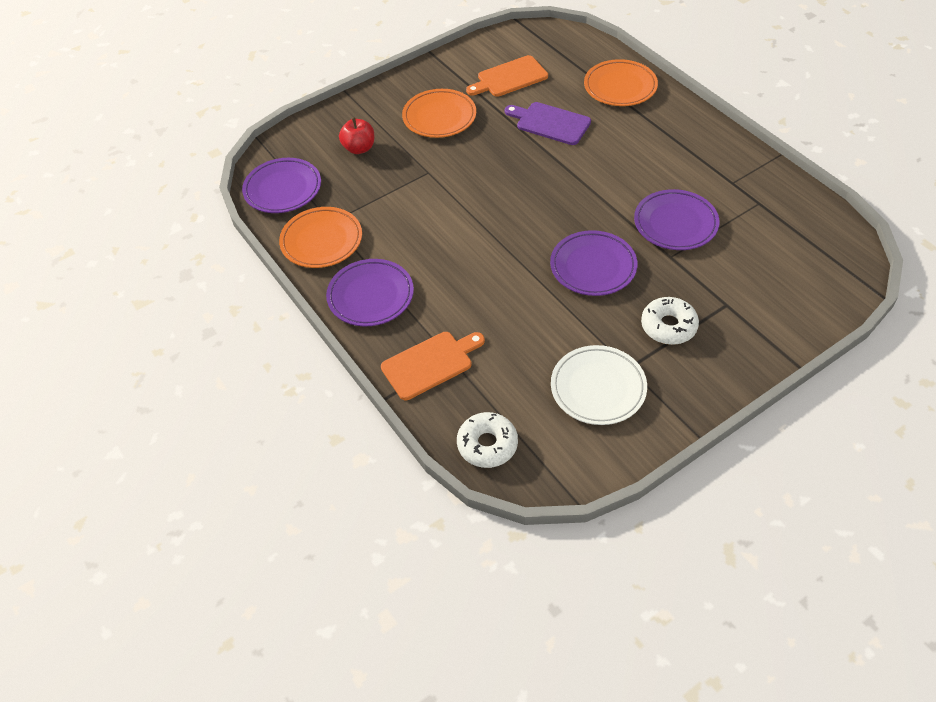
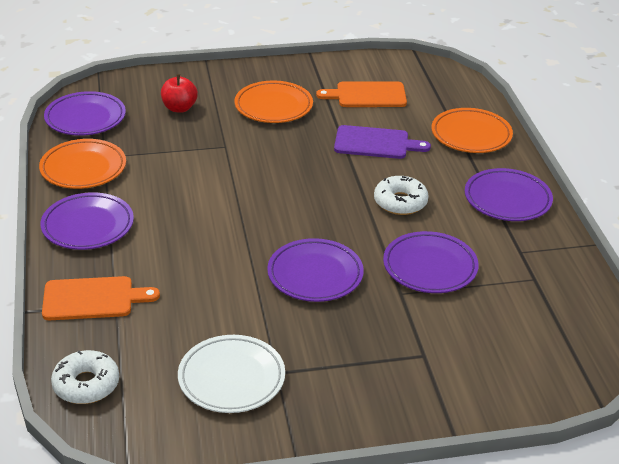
camera: 20 degrees right, 15 degrees down
(550, 123) = (375, 143): purple cutting board -> purple cutting board turned 135 degrees clockwise
(668, 326) = (347, 352): white donut -> white donut (400, 202)
(690, 138) = (507, 199): none -> purple plate

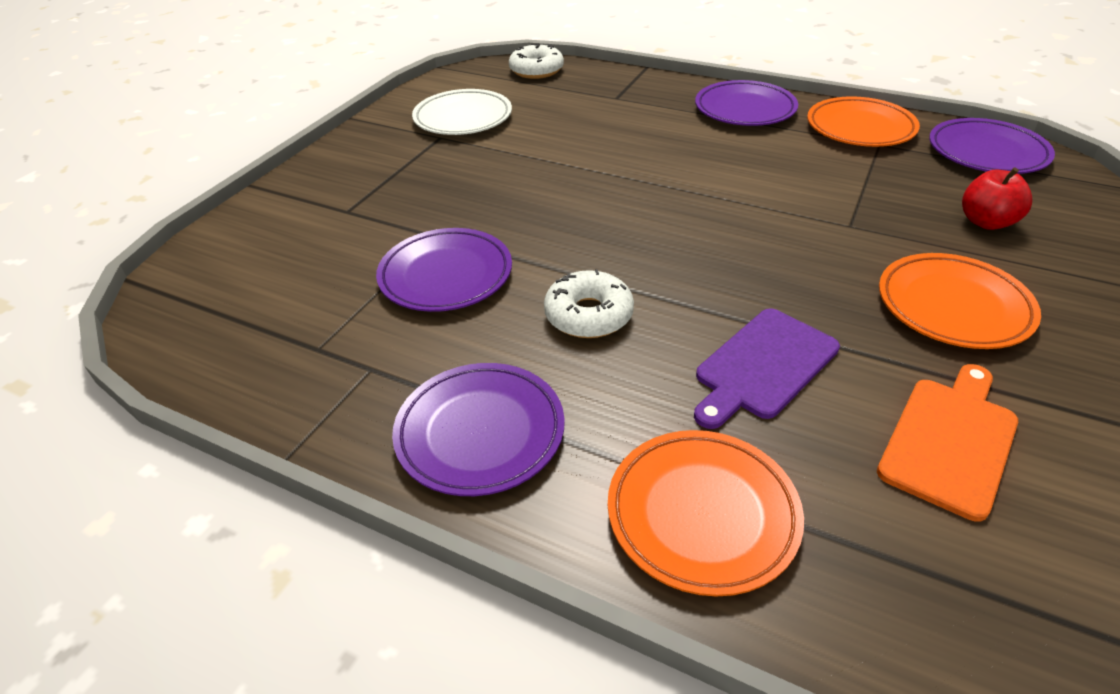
camera: 130 degrees right, 5 degrees up
(93, 299) = (631, 91): orange cutting board -> none
(315, 275) = (531, 197): purple plate -> none

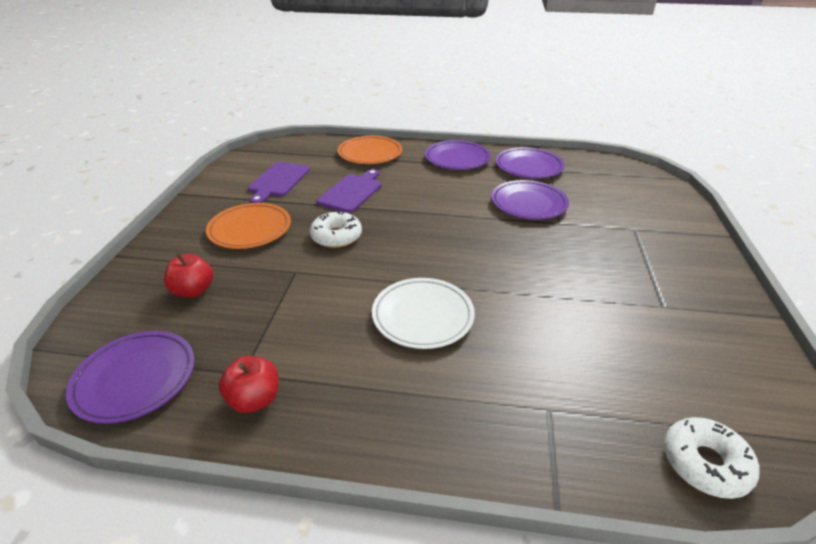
camera: 160 degrees right, 5 degrees down
(463, 118) = (676, 336): white plate -> white plate (422, 316)
(588, 315) = (440, 198): white donut -> white donut (336, 236)
(744, 109) = (386, 414): purple plate -> purple plate (528, 167)
(860, 128) = (254, 399): orange plate -> red apple
(950, 440) = (278, 181): orange cutting board -> purple cutting board

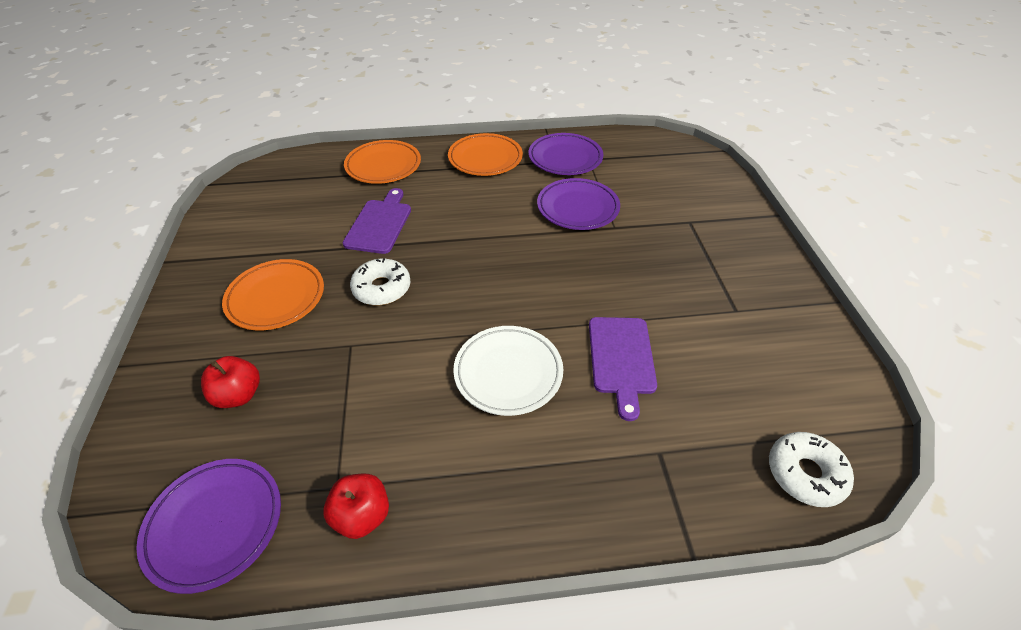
camera: 15 degrees left, 10 degrees up
(278, 181) = (285, 222): purple cutting board -> purple cutting board (621, 359)
(457, 159) = (485, 159): purple plate -> orange plate

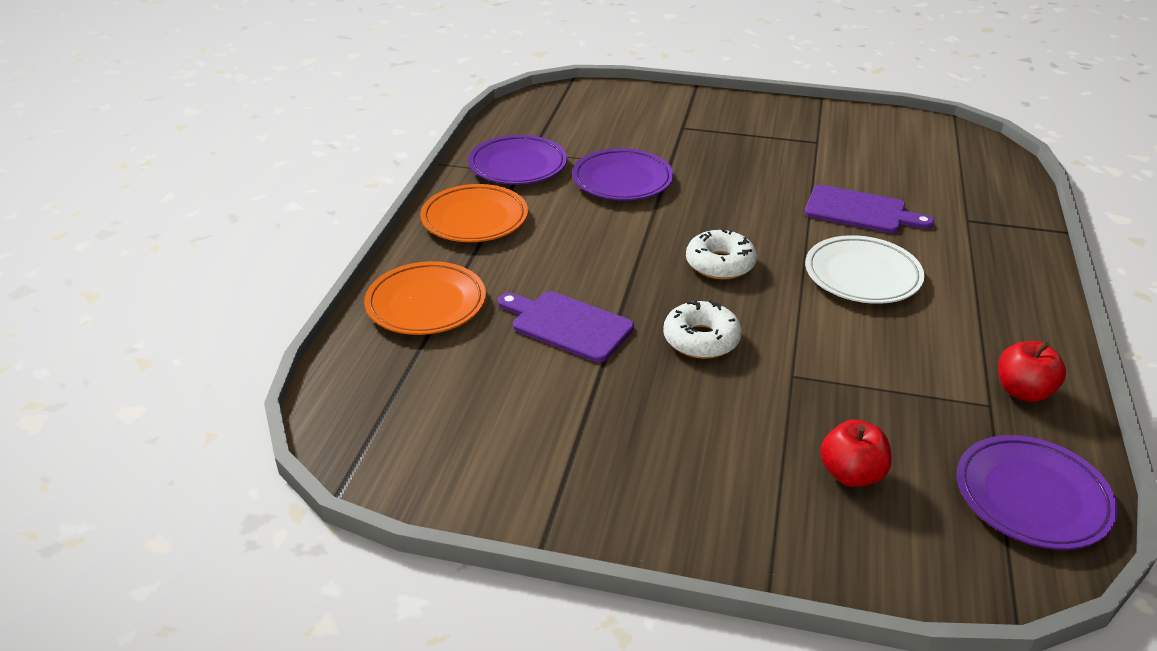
camera: 70 degrees left, 10 degrees down
(276, 298) = (682, 432): orange plate -> none
(805, 474) = (993, 167): white donut -> white donut (720, 264)

